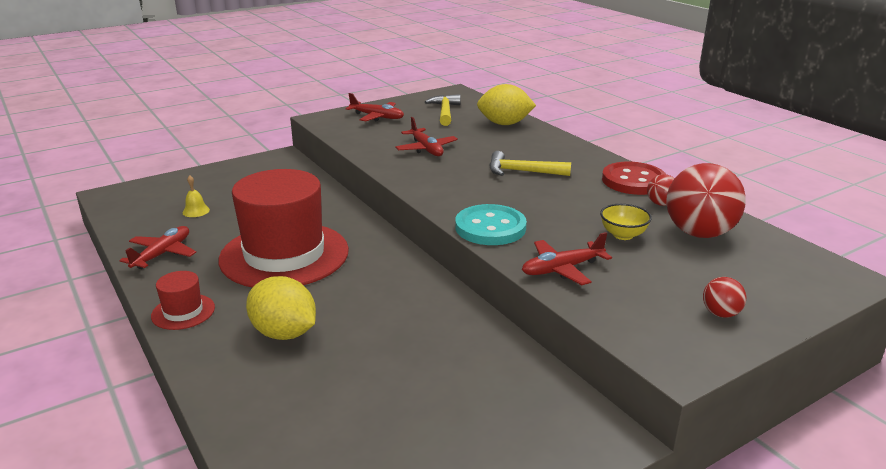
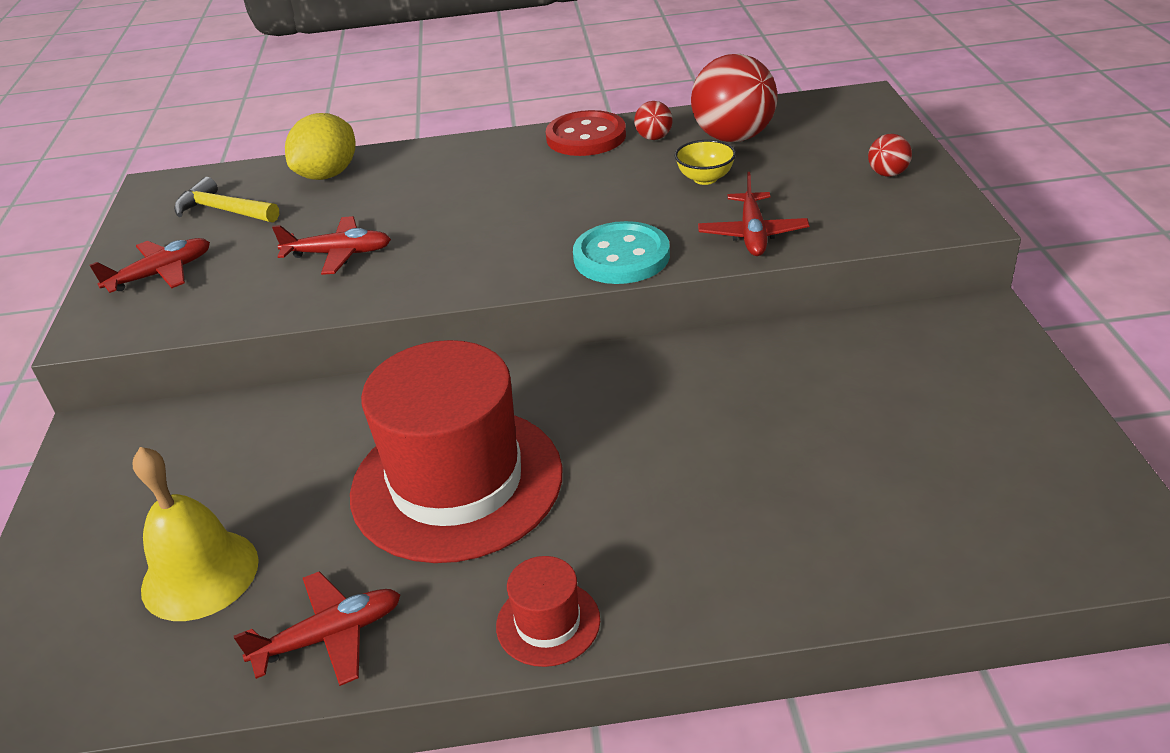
camera: 60 degrees left, 10 degrees up
(162, 254) = (330, 636): red plane -> red plane turned 105 degrees clockwise
(196, 211) = (200, 574): yellow bell -> yellow bell, size x2.20
(284, 333) = (675, 515): yellow lemon -> none
(522, 172) = (491, 198): yellow hammer -> none

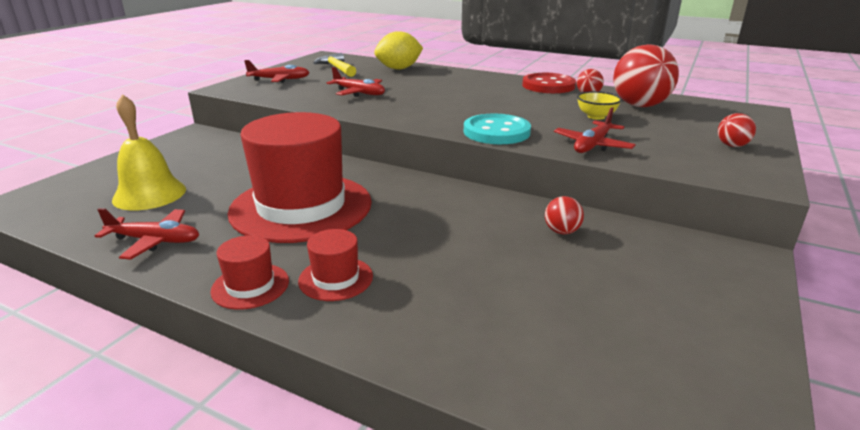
camera: 30 degrees right, 10 degrees down
(632, 558) = (336, 278): none -> red hat
(794, 367) = (561, 231): none -> red ball

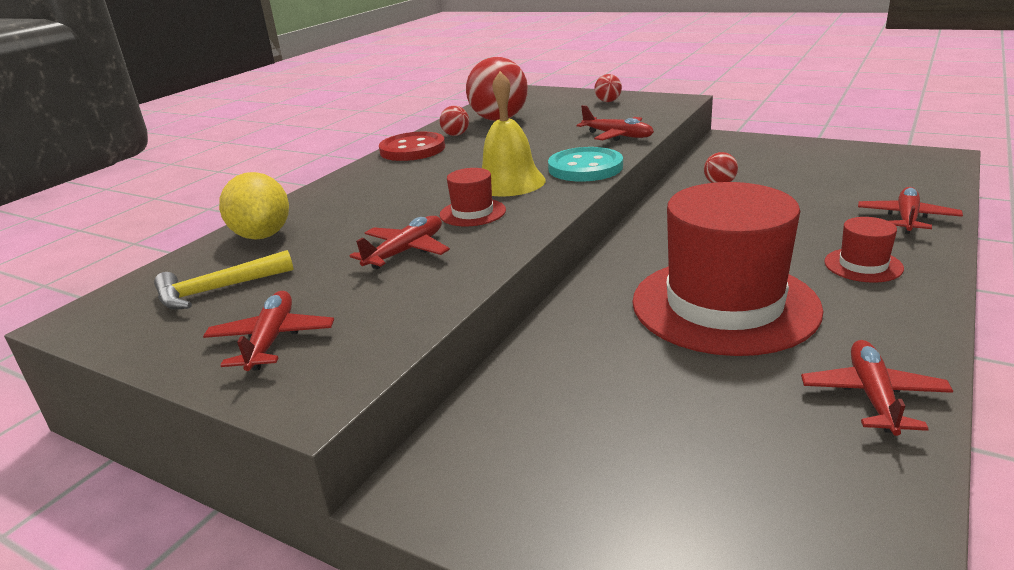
camera: 85 degrees left, 0 degrees up
(149, 194) = (737, 452): yellow bell -> yellow bell (509, 182)
(250, 286) = (911, 305): red hat -> red hat (472, 212)
(445, 339) = (907, 218): none -> red plane
(596, 116) = (533, 133): yellow bowl -> none

